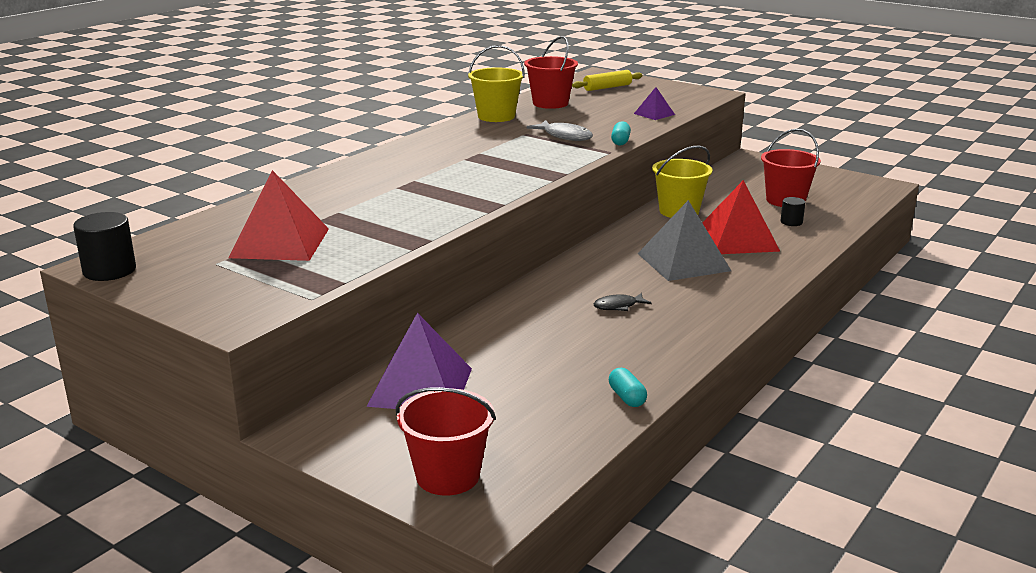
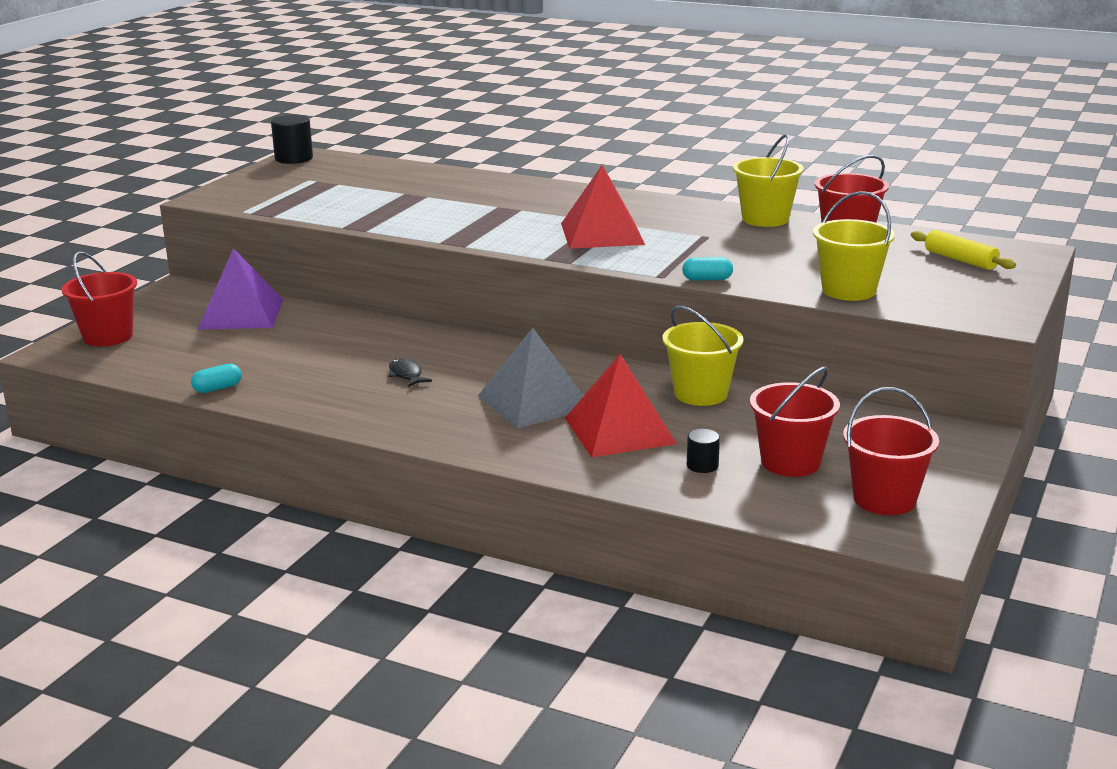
camera: 80 degrees right, 0 degrees up
(279, 243) = (352, 189): red pyramid -> red pyramid (602, 233)
(565, 136) = (708, 253): grey fish -> none
(654, 114) = (848, 290): purple pyramid -> yellow bucket
(832, 186) = (884, 499): none -> red bucket

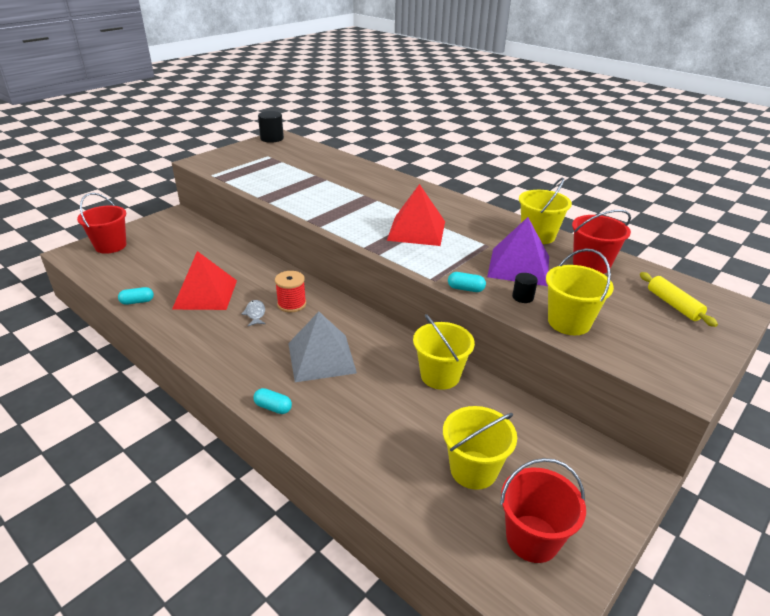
camera: 15 degrees right, 10 degrees up
(241, 314) = (195, 242): purple pyramid -> purple pyramid (519, 266)
(406, 375) = (255, 314): black fish -> grey fish
(450, 358) = (292, 304): none -> red spool
(508, 454) = (273, 407): none -> turquoise capsule
(619, 430) = (363, 401): red pyramid -> red pyramid (205, 294)
(702, 465) = (404, 456): black cylinder -> black cylinder (523, 297)
(790, 462) = (473, 470): red bucket -> yellow bucket

